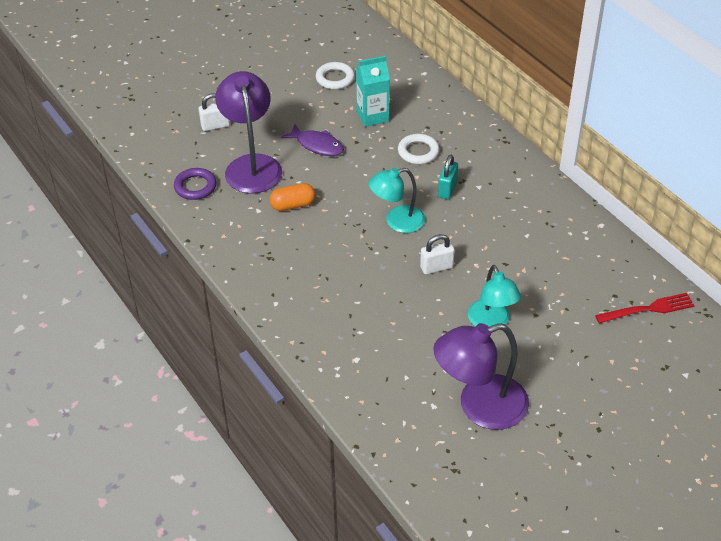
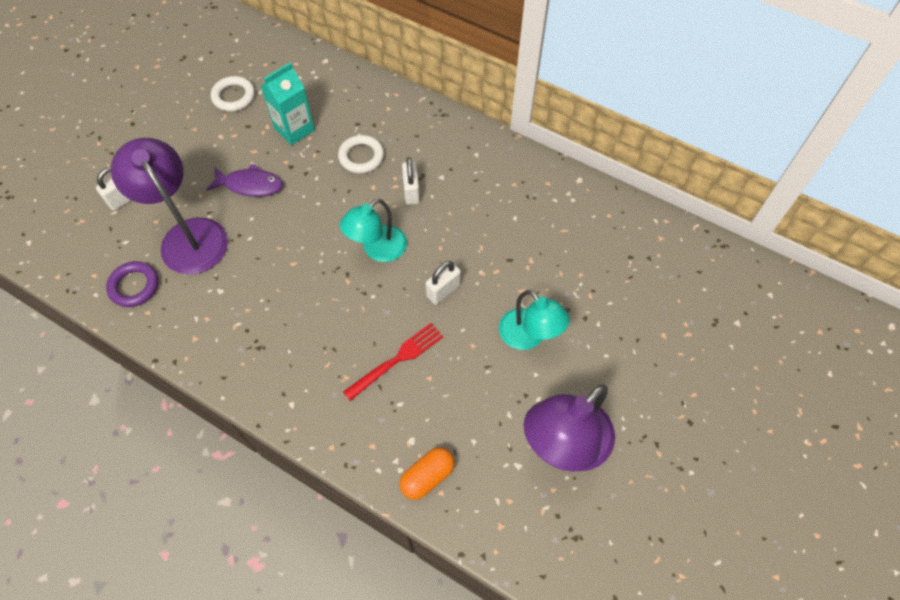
camera: 25 degrees left, 15 degrees up
(293, 205) = (256, 270): orange capsule -> orange capsule (427, 477)
(447, 189) = (411, 192): turquoise padlock -> white padlock
(648, 309) = (668, 261): red fork -> red fork (397, 359)

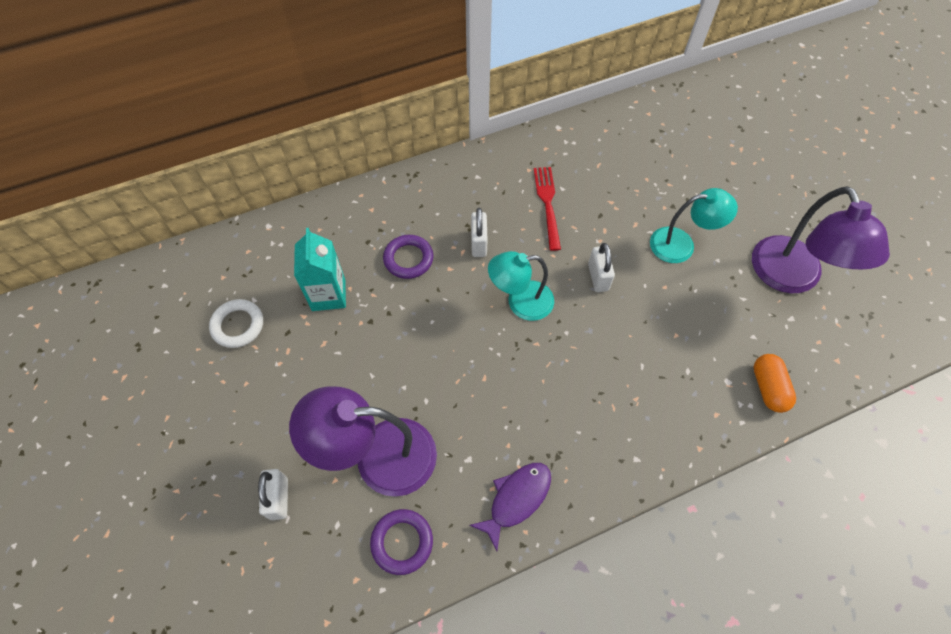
camera: 55 degrees left, 0 degrees up
(250, 185) = (363, 367): purple fish -> purple fish (516, 499)
(361, 157) = (408, 259): white ring -> purple ring
(377, 250) = (520, 302): turquoise lamp -> turquoise lamp turned 90 degrees clockwise
(397, 359) = (643, 349): red fork -> red fork (547, 204)
(411, 192) = (479, 243): white padlock -> white padlock turned 60 degrees clockwise

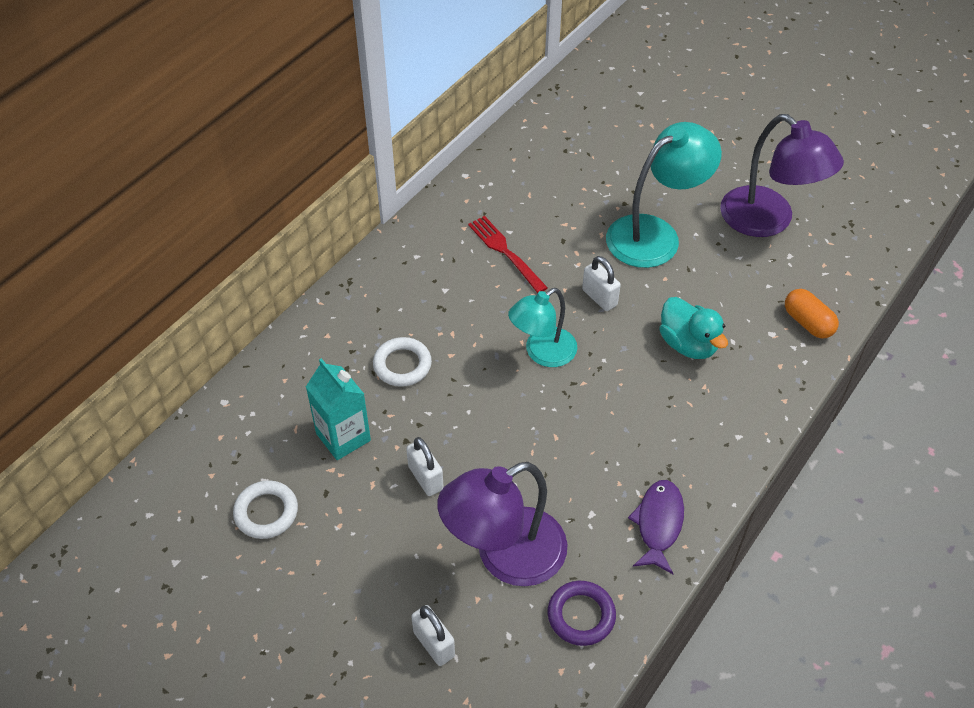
camera: 30 degrees left, 10 degrees down
(408, 259) = (402, 365): purple ring -> white ring
(479, 243) = (463, 318): white padlock -> white padlock (425, 478)
(646, 354) = (688, 344): none -> turquoise duck
(681, 244) = (655, 234): turquoise lamp -> turquoise lamp, size x1.53

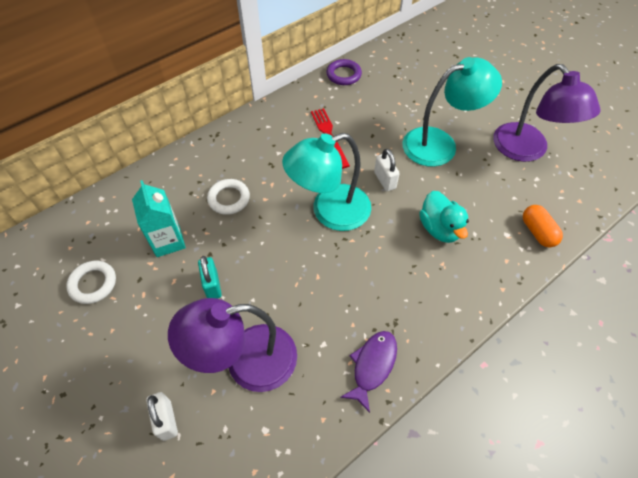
camera: 15 degrees right, 5 degrees up
(425, 478) = (212, 285): white padlock -> turquoise padlock
(542, 353) = (330, 212): turquoise lamp -> turquoise lamp, size x1.53
(581, 615) = (286, 427): purple ring -> purple ring (343, 75)

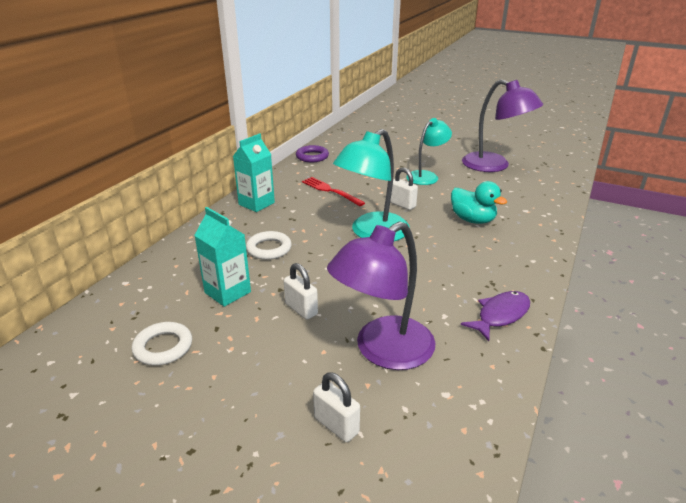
camera: 25 degrees left, 25 degrees down
(212, 285) = (301, 309): turquoise padlock -> white padlock
(252, 132) = (256, 204): none -> turquoise carton
(372, 366) = (500, 315): purple fish -> purple fish turned 45 degrees clockwise
(439, 144) = (426, 176): turquoise lamp -> turquoise lamp, size x0.65
(537, 232) = (546, 203): orange capsule -> none

